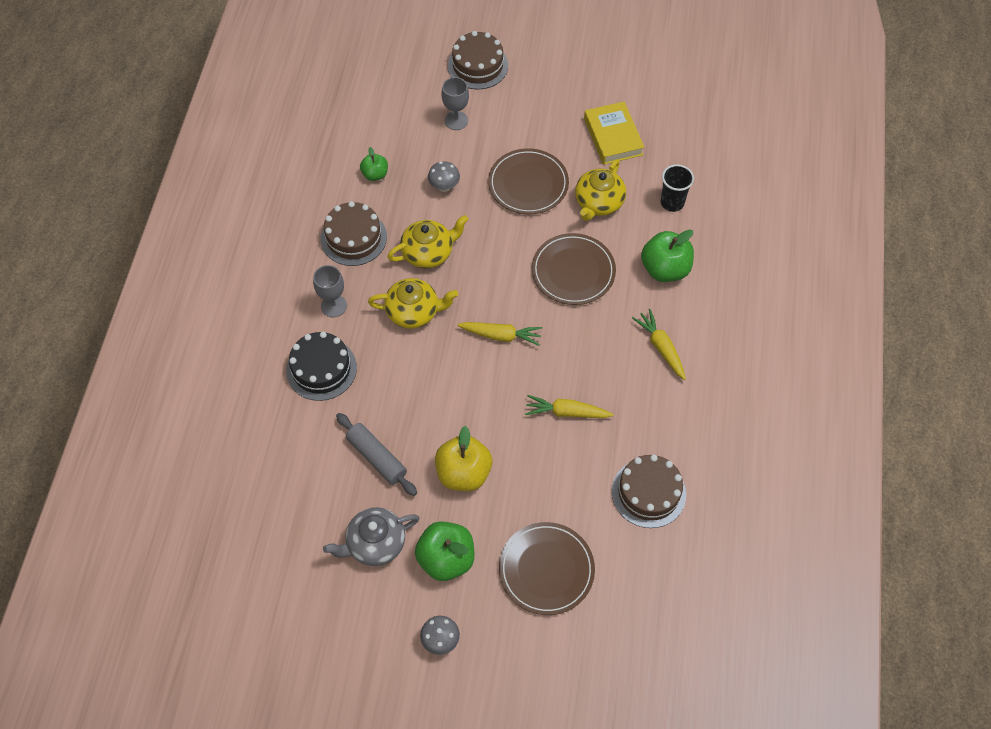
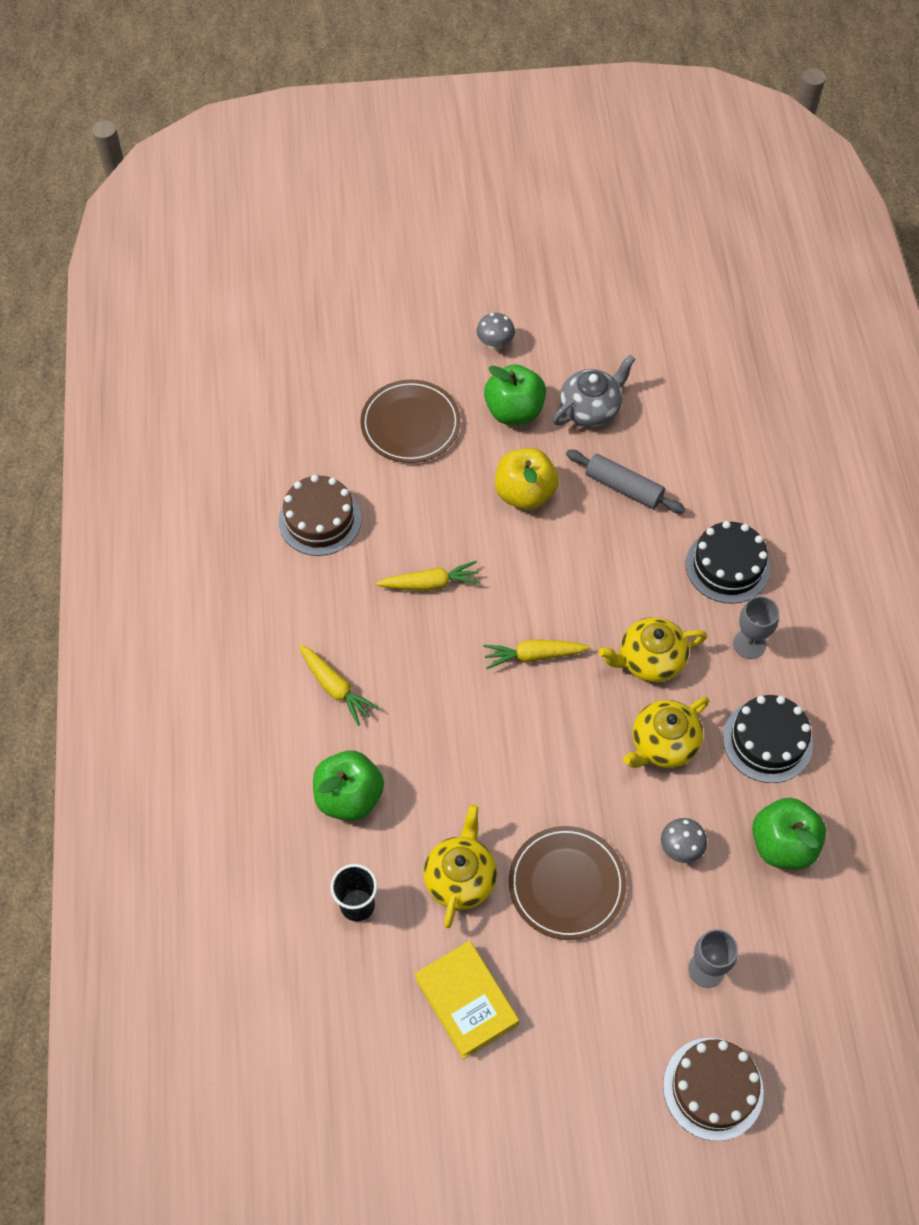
camera: 165 degrees right, 0 degrees up
(353, 238) = (767, 741): brown cake -> black cake
(375, 174) = (782, 844): green apple -> green apple, size x1.77
(573, 271) = (468, 764): brown plate -> none

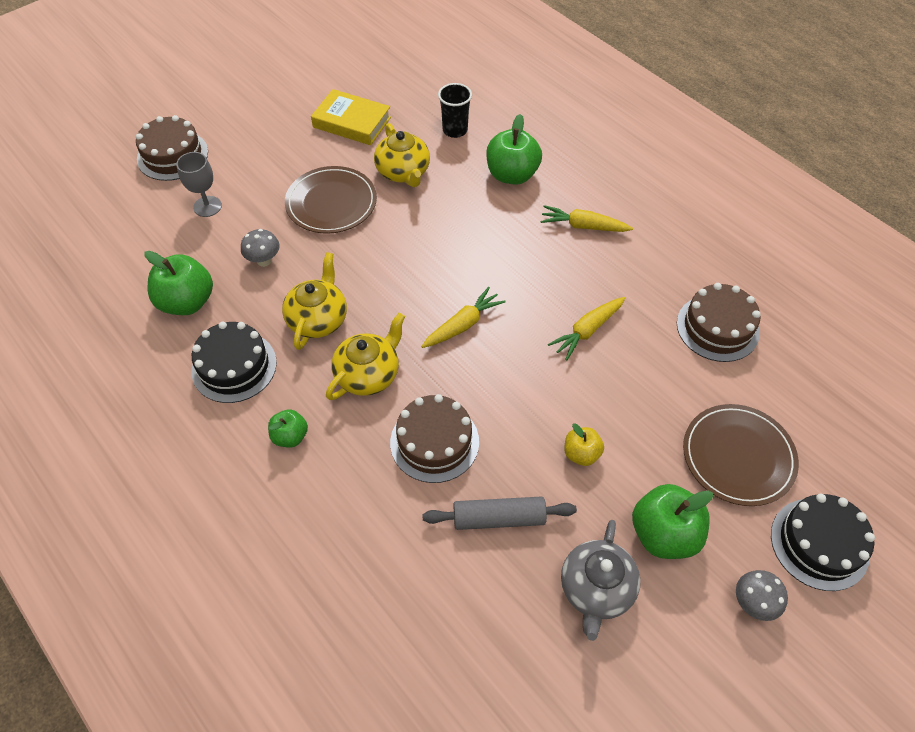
camera: 145 degrees right, 5 degrees down
(525, 493) = (581, 454): yellow apple -> yellow apple, size x0.56
(632, 569) = (434, 442): none -> brown cake
(727, 566) = (350, 498): black cake -> black cake (819, 543)
(749, 644) = (290, 436): grey goblet -> green apple

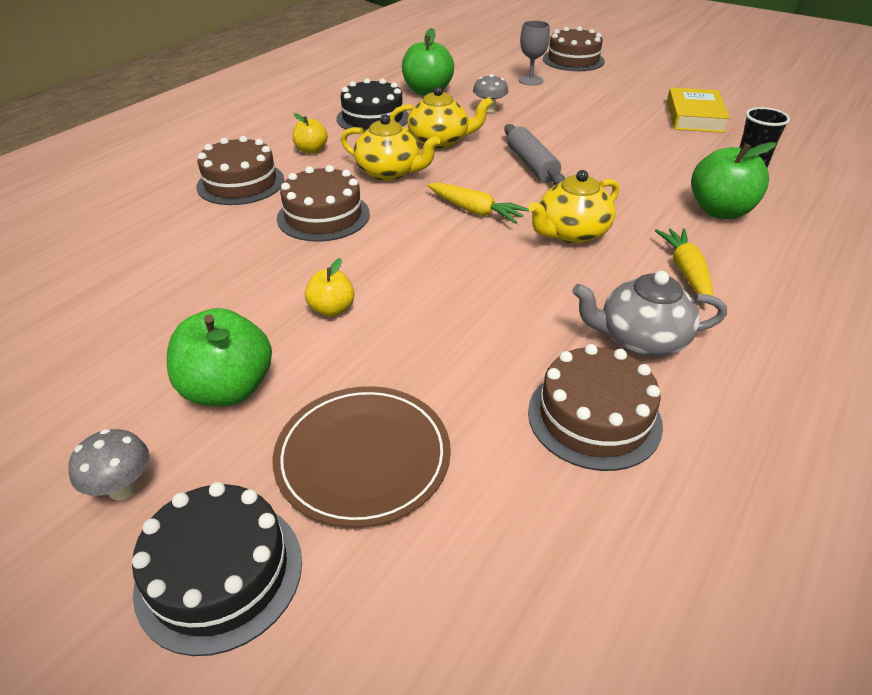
camera: 75 degrees right, 15 degrees down
(290, 436) = (311, 150): green apple -> yellow apple
(331, 203) = (580, 124): brown plate -> none
(341, 511) = (240, 183): none -> brown cake
(403, 172) = (655, 150): yellow teapot -> yellow teapot (571, 233)
(499, 518) = (240, 264): grey rolling pin -> grey rolling pin (531, 165)
(587, 331) = (515, 294): yellow carrot -> none
(596, 589) = (155, 340): grey teapot -> grey teapot (641, 339)

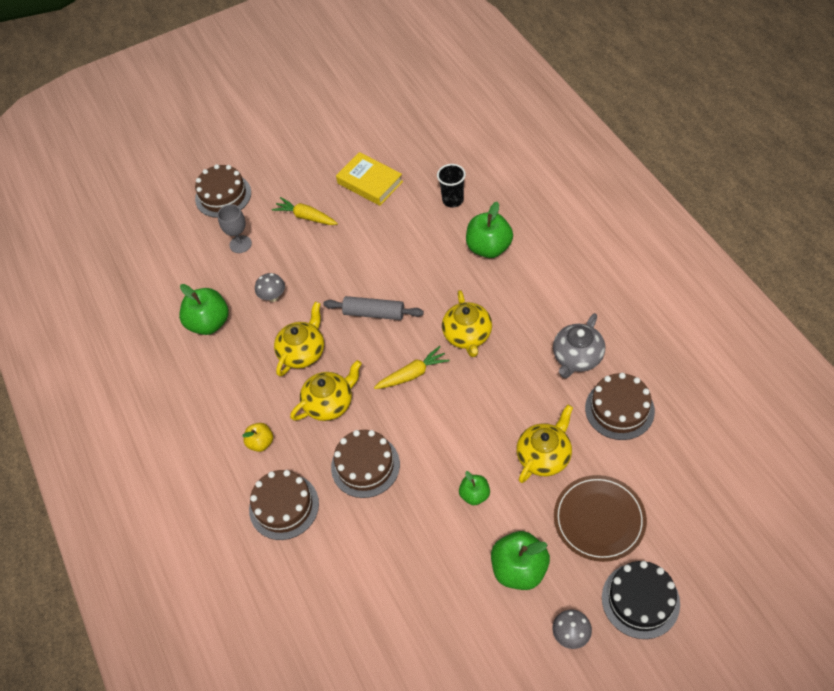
camera: 55 degrees left, 15 degrees up
(332, 309) = (474, 495): yellow apple -> green apple
(373, 118) = (232, 381): black cake -> none
(440, 356) = (544, 456): none -> yellow teapot
(686, 272) = (535, 303): yellow carrot -> yellow carrot (306, 217)

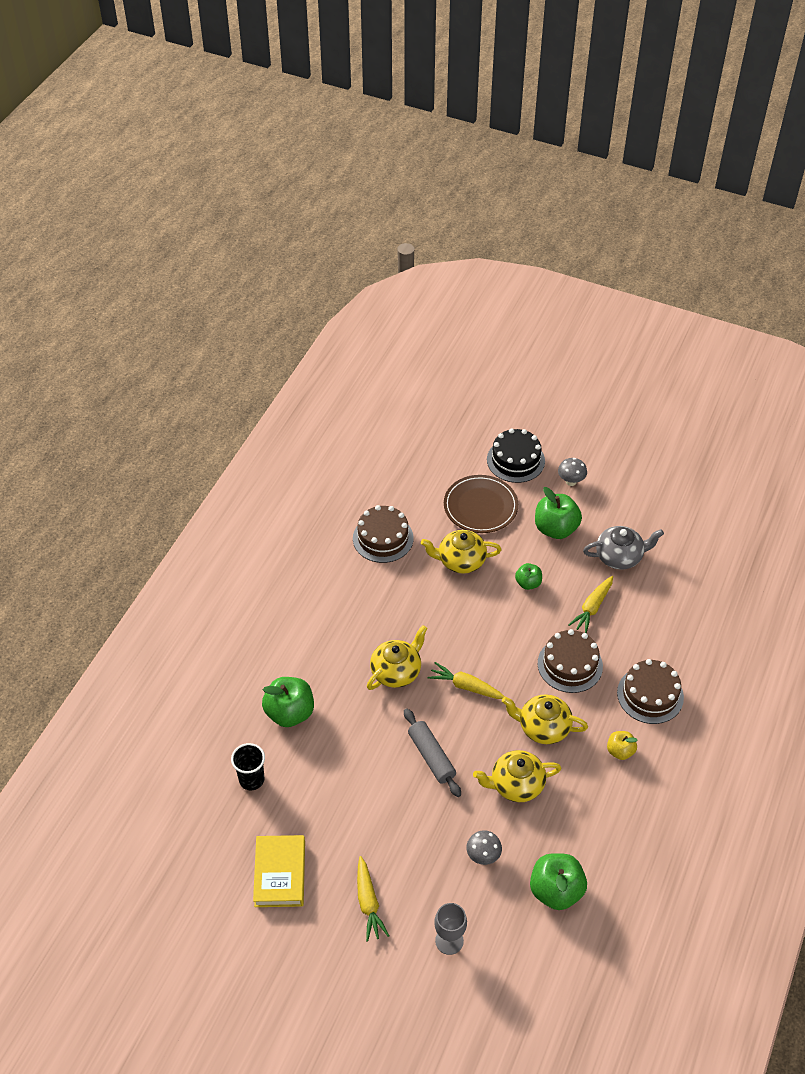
camera: 135 degrees left, 5 degrees down
(223, 195) = (402, 1017): brown cake -> none
(404, 529) = (592, 608): none -> yellow carrot
(577, 357) = (357, 586): grey teapot -> grey teapot (620, 556)

